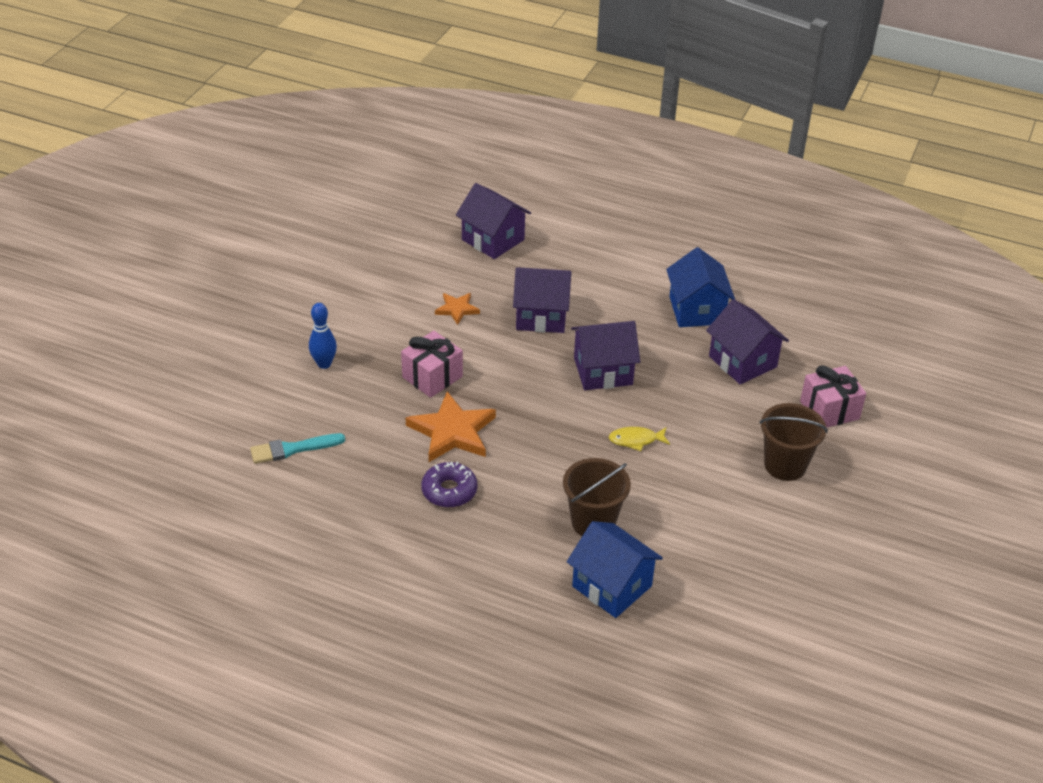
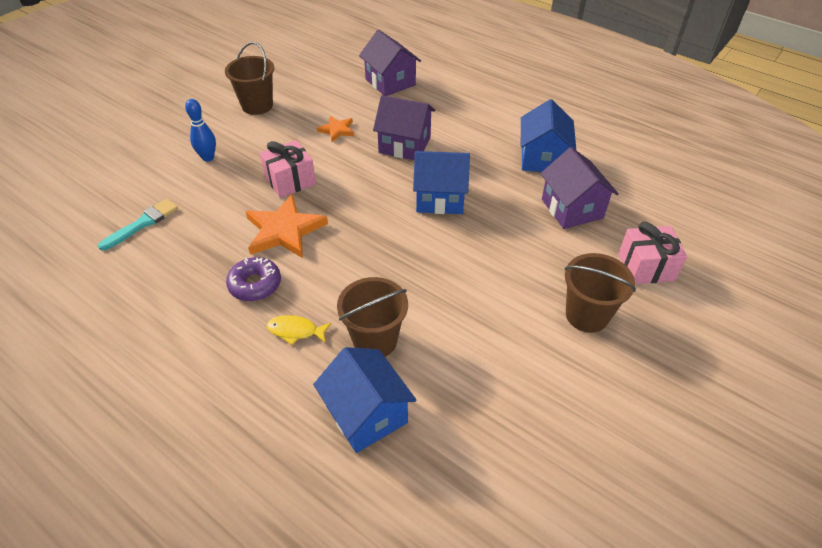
camera: 15 degrees right, 5 degrees up
(293, 449) = (142, 224): turquoise brush -> turquoise brush turned 135 degrees clockwise
(348, 292) = (257, 105): none -> brown bucket
(603, 371) = (440, 198): purple house -> blue house
(636, 440) = (447, 265): yellow fish -> yellow fish (296, 331)

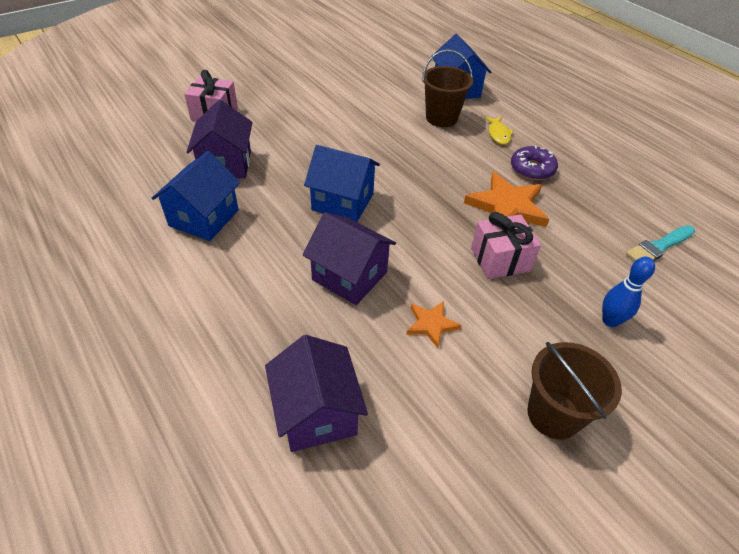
camera: 165 degrees left, 0 degrees up
(296, 331) = (498, 134): yellow fish -> yellow fish turned 60 degrees clockwise
(587, 315) = (286, 100): brown bucket -> none

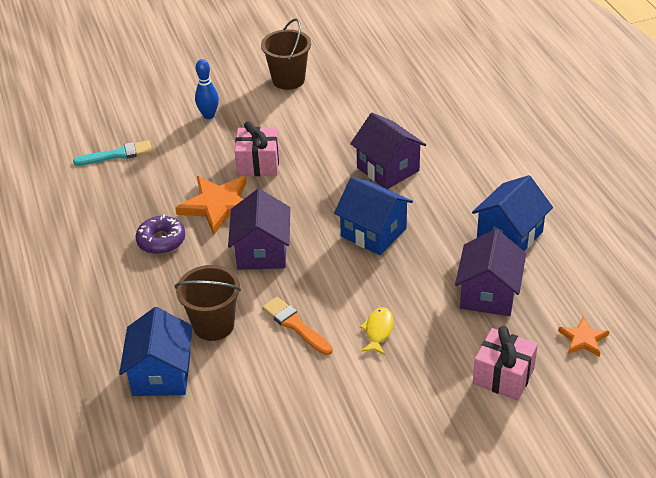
camera: 160 degrees left, 5 degrees down
(317, 412) = (432, 99): purple house -> purple house (262, 252)
(380, 125) = (295, 325): none -> orange brush
(431, 324) = (339, 131): orange star -> orange star (583, 339)
(498, 134) = (162, 290): yellow fish -> yellow fish (378, 331)

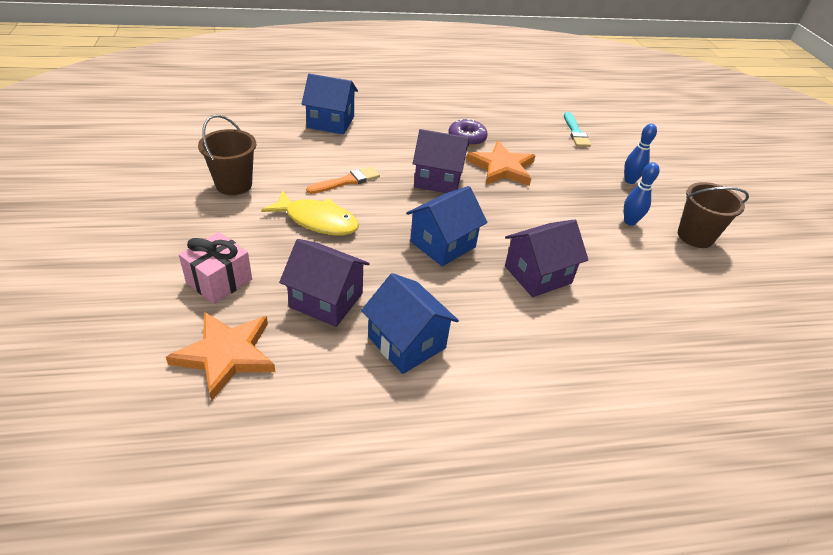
camera: 95 degrees right, 0 degrees up
(213, 325) = (366, 147): brown bucket -> brown bucket (234, 184)
(258, 164) = (556, 196): pink gift -> none
(282, 116) = (629, 222): none -> blue bowling pin
(378, 331) = (317, 221): yellow fish -> yellow fish, size x1.81
(583, 339) = (226, 355): orange star -> orange star, size x1.85

